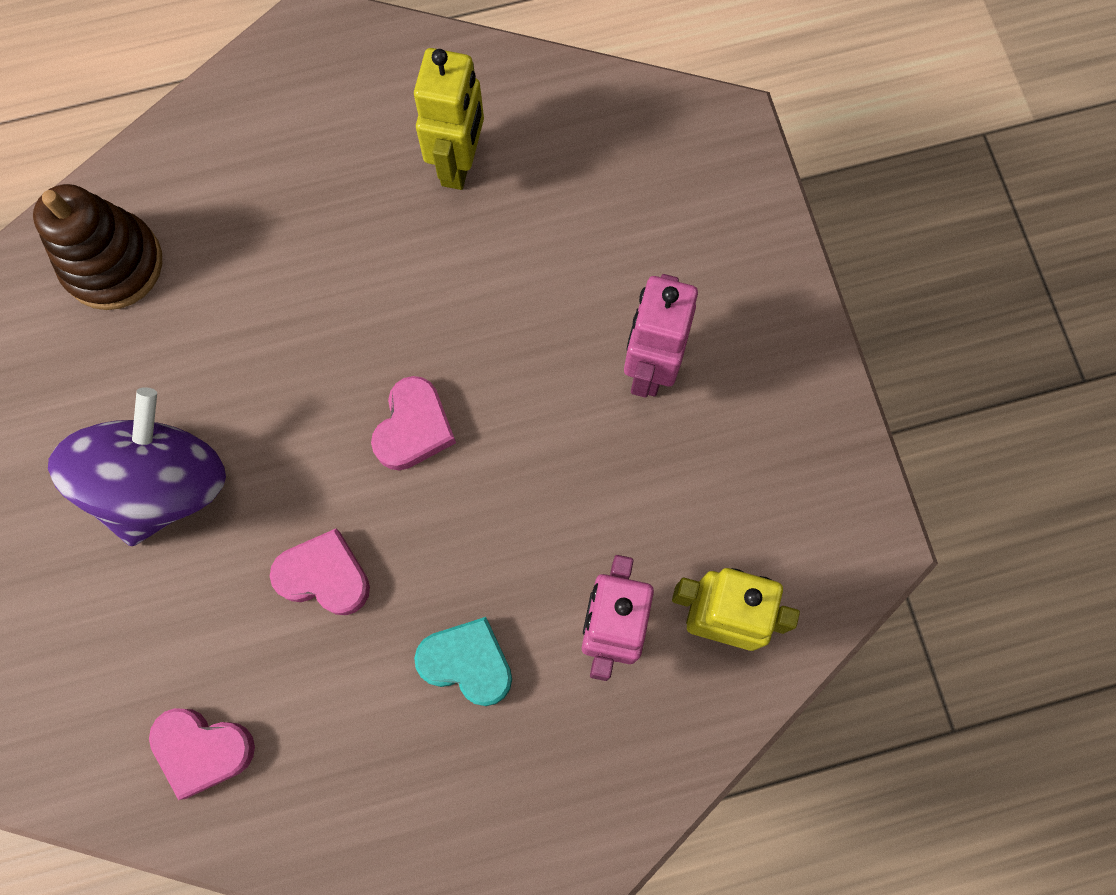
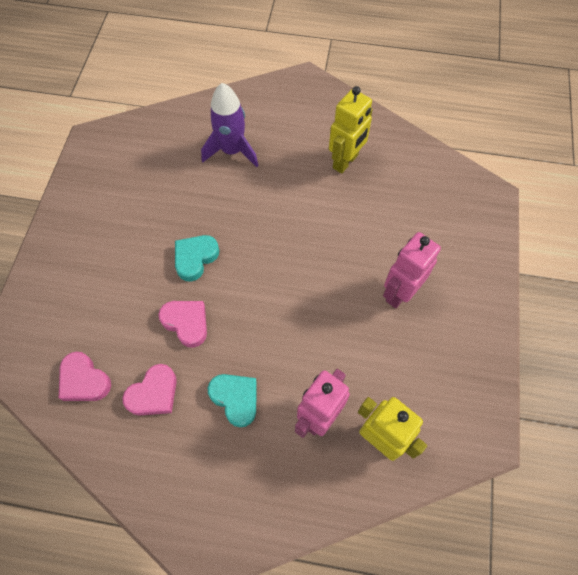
camera: 25 degrees right, 10 degrees down
(113, 264) = (164, 143): brown stacking toy -> none
(162, 484) = (133, 247): purple spinning top -> none
(247, 226) = (232, 151): none -> purple rocket
(282, 457) = (195, 258): none -> turquoise heart
(414, 428) = (265, 272): pink heart -> pink heart (154, 393)

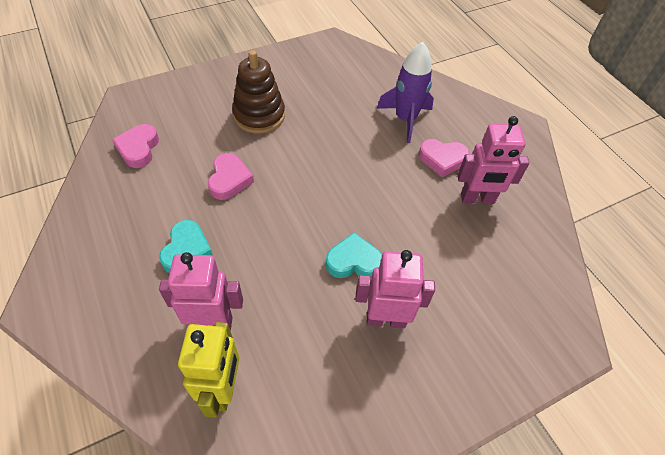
camera: 50 degrees right, 10 degrees down
(131, 255) = (259, 115): none -> brown stacking toy
(154, 393) = (155, 194): pink heart -> pink heart (442, 159)
(195, 258) = (289, 153): turquoise heart -> turquoise heart (353, 261)
(345, 162) = (477, 199): yellow robot -> pink robot

